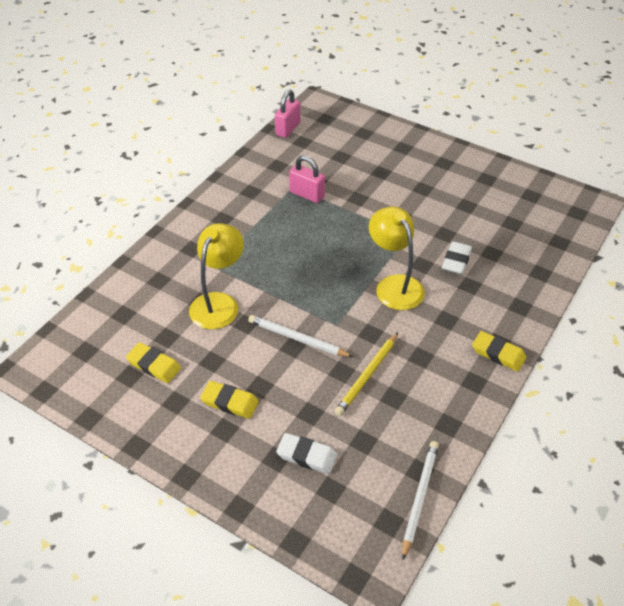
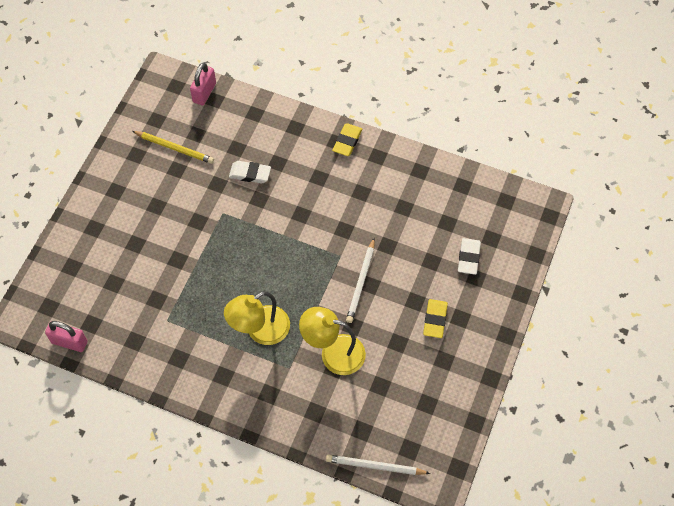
camera: 100 degrees left, 15 degrees up
(154, 365) = (412, 387): yellow eraser -> none
(307, 194) = (177, 305): pink padlock -> pink padlock (204, 93)
(367, 375) = (387, 227): yellow pencil -> yellow pencil (174, 148)
(394, 285) = (287, 218): yellow lamp -> yellow lamp (260, 331)
(419, 498) = (483, 184): white pencil -> white pencil (375, 466)

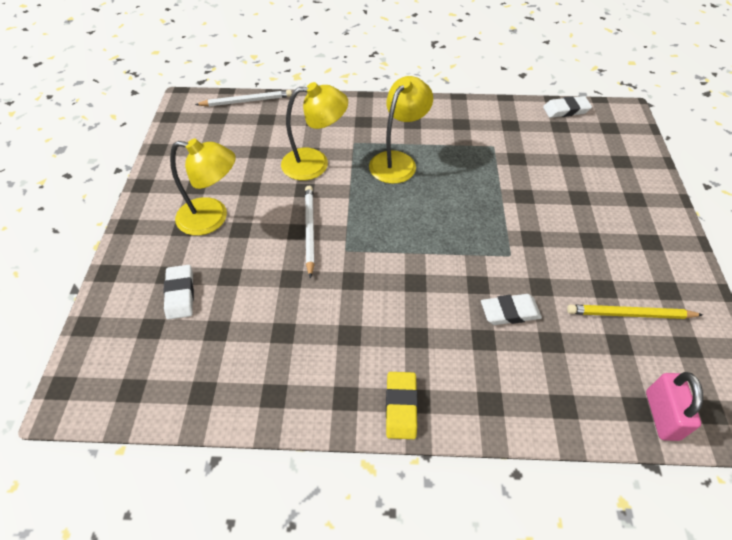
camera: 160 degrees right, 10 degrees down
(69, 342) = (566, 110): pink padlock -> white eraser
(435, 320) = (212, 218): yellow eraser -> yellow lamp

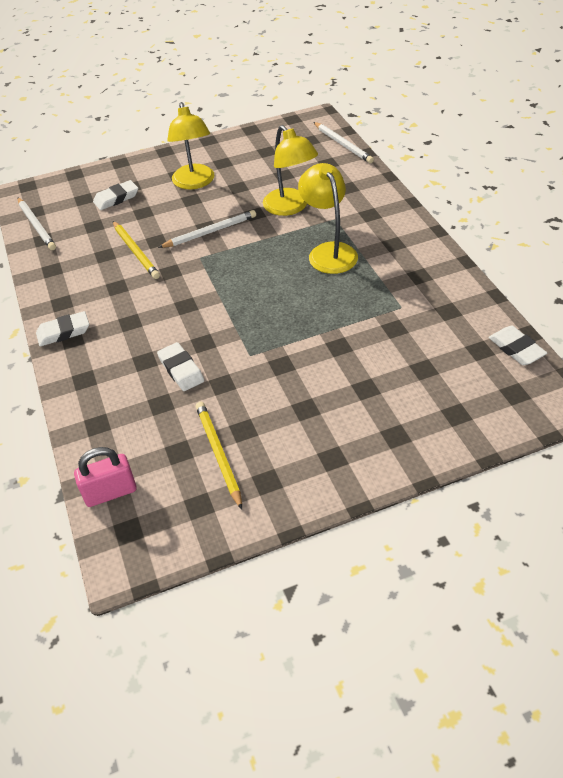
camera: 70 degrees right, 5 degrees down
(166, 394) = (36, 225): none -> white pencil
(298, 301) = (135, 251): none -> yellow pencil
(398, 161) = (329, 252): yellow lamp -> yellow lamp turned 120 degrees counterclockwise
(401, 407) = (63, 332): yellow eraser -> white eraser

